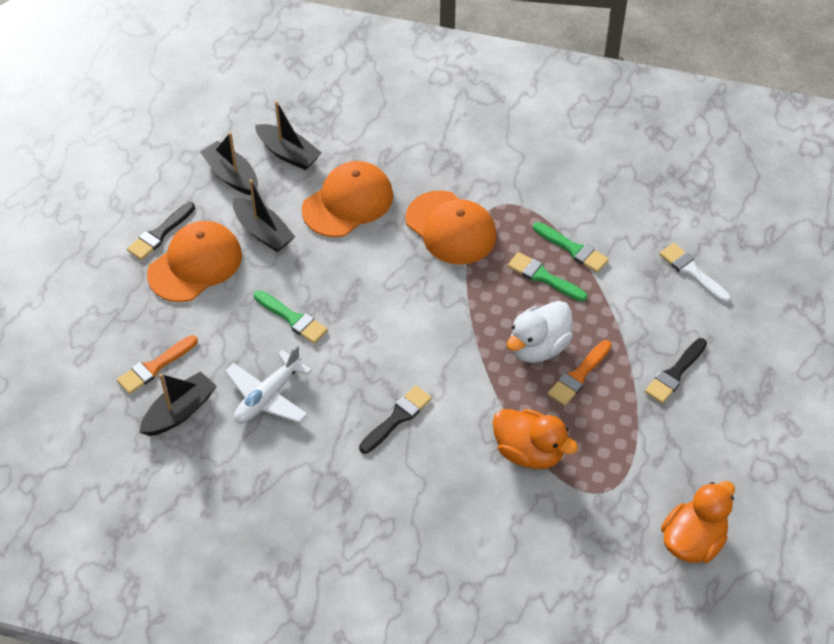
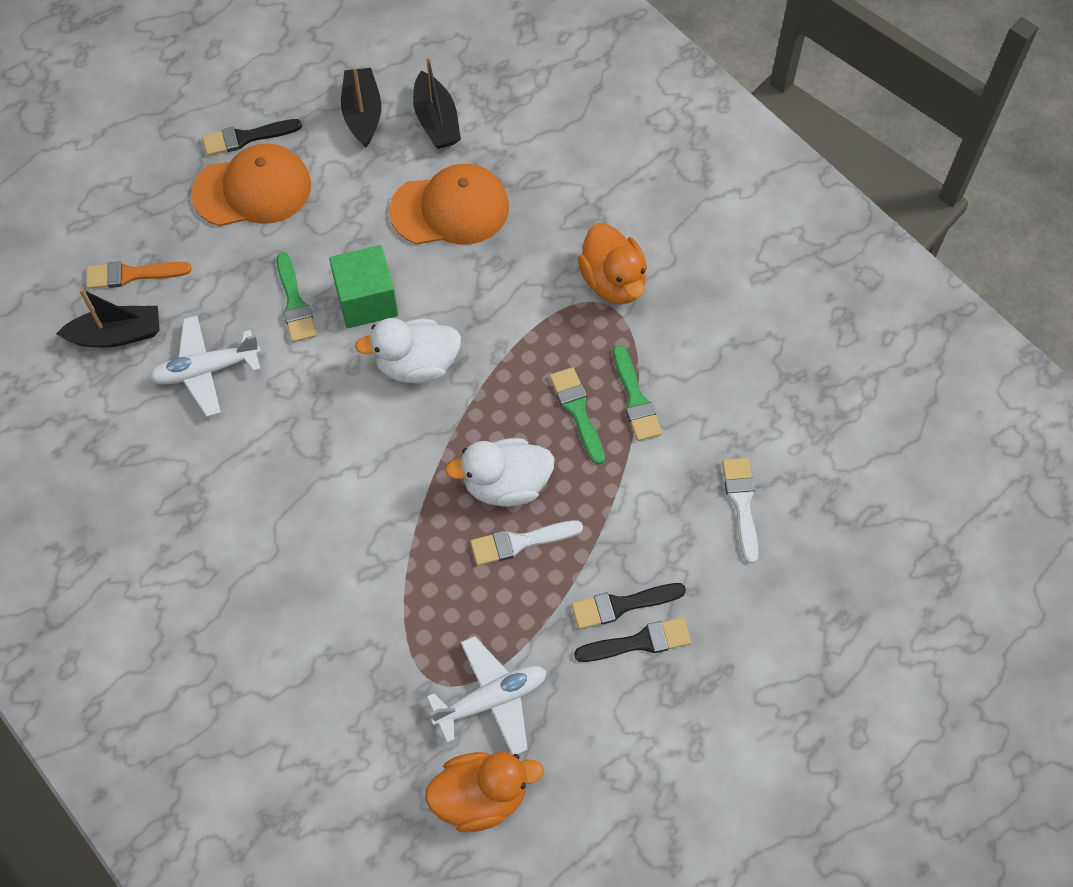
camera: 35 degrees right, 10 degrees up
(263, 232) = (342, 193): black boat -> none
(342, 289) = (366, 301): none -> green cube
(397, 418) = (305, 471): black brush -> black brush (639, 642)
(413, 309) = (416, 365): none -> white duck
(451, 228) = (529, 299): orange cap -> none
(529, 452) = (400, 591): orange duck -> orange duck (613, 282)
(578, 375) = (520, 542): orange brush -> white brush
(646, 479) = (491, 700): none -> white plane

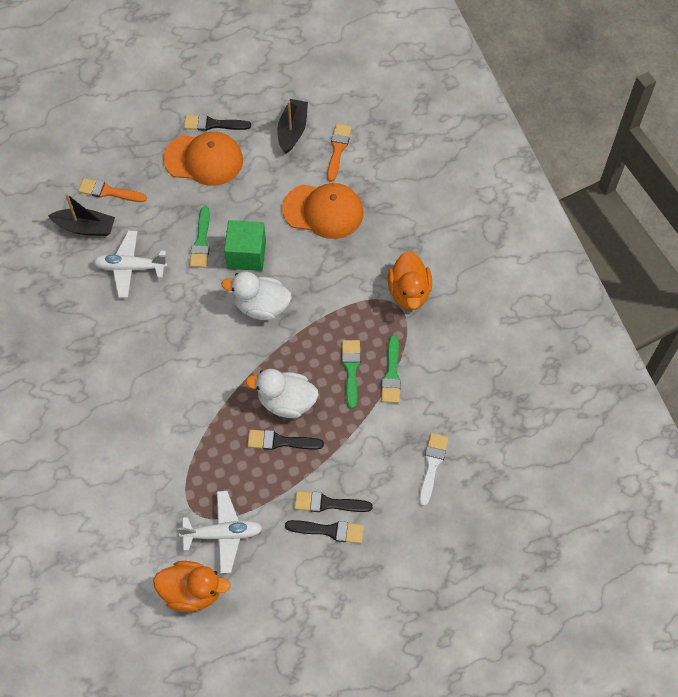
camera: 20 degrees right, 0 degrees up
(436, 121) = (338, 149): black boat -> orange brush
(520, 542) = (280, 441): white brush -> black brush

